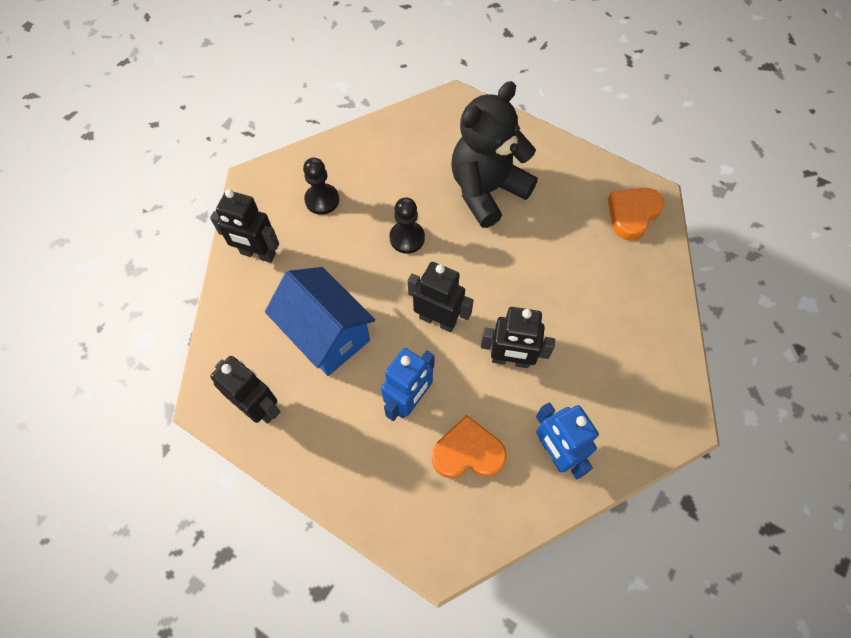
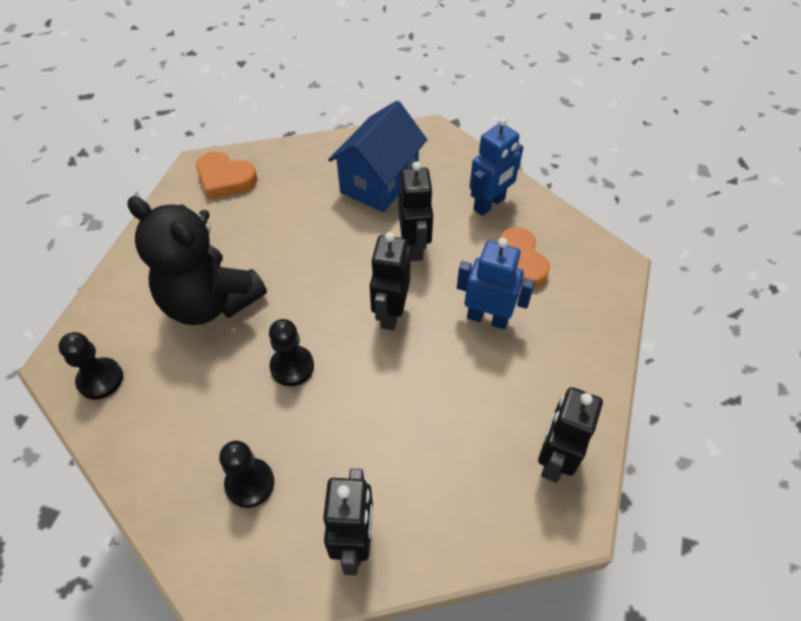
camera: 105 degrees left, 10 degrees down
(326, 334) = (443, 416): blue house -> blue house (379, 182)
(434, 122) = (100, 379): none -> black pawn

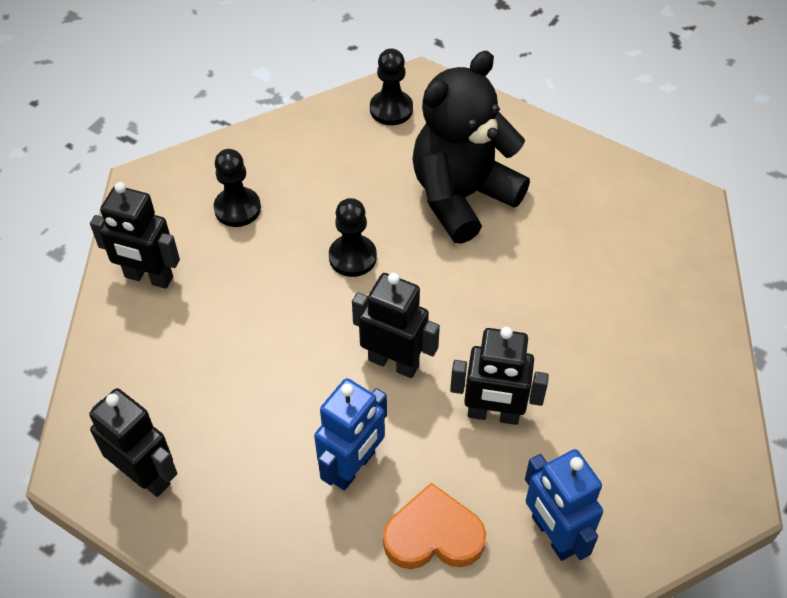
camera: 105 degrees right, 0 degrees up
(225, 179) = (660, 227): orange heart -> none
(379, 182) = (625, 399): blue house -> none

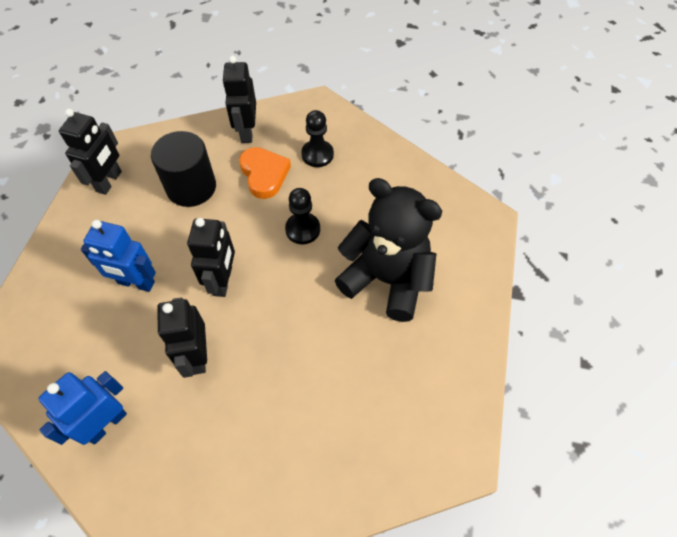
camera: 70 degrees right, 5 degrees up
(216, 367) = (191, 187): none -> black cylinder
(391, 109) = (449, 209): black pawn -> none
(433, 535) = (94, 345): orange heart -> orange heart (264, 174)

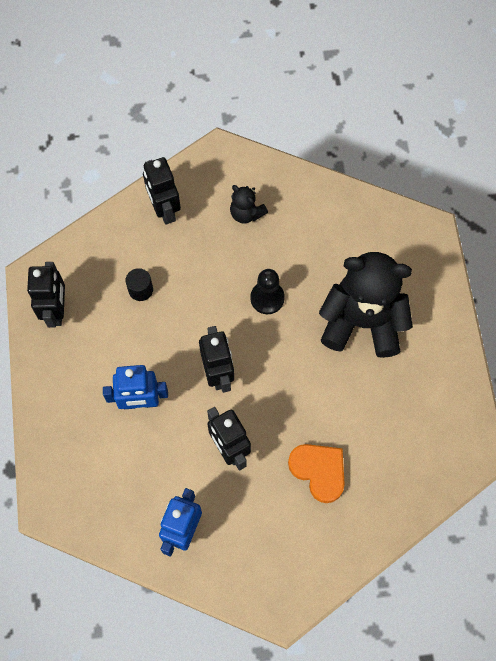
camera: 20 degrees left, 10 degrees up
(191, 187) = (140, 290): black cylinder -> black cylinder, size x0.49
(264, 174) = (205, 252): orange heart -> orange heart (319, 471)
(317, 154) = (246, 213): black pawn -> black teddy bear

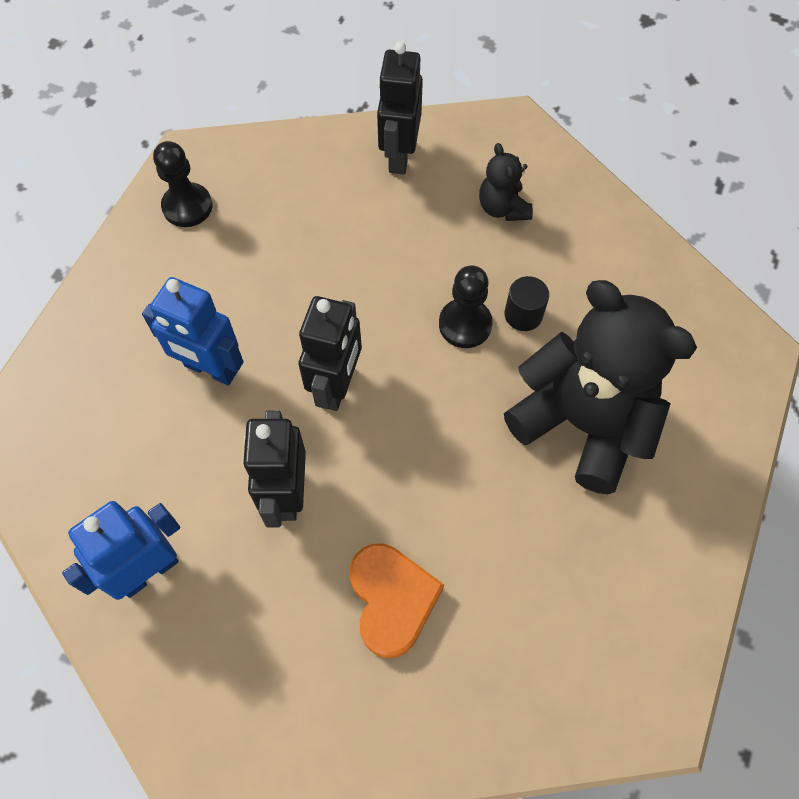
camera: 30 degrees right, 5 degrees down
(57, 310) = (187, 206): black robot -> black pawn
(140, 290) = (306, 233): black cylinder -> black cylinder (523, 315)

